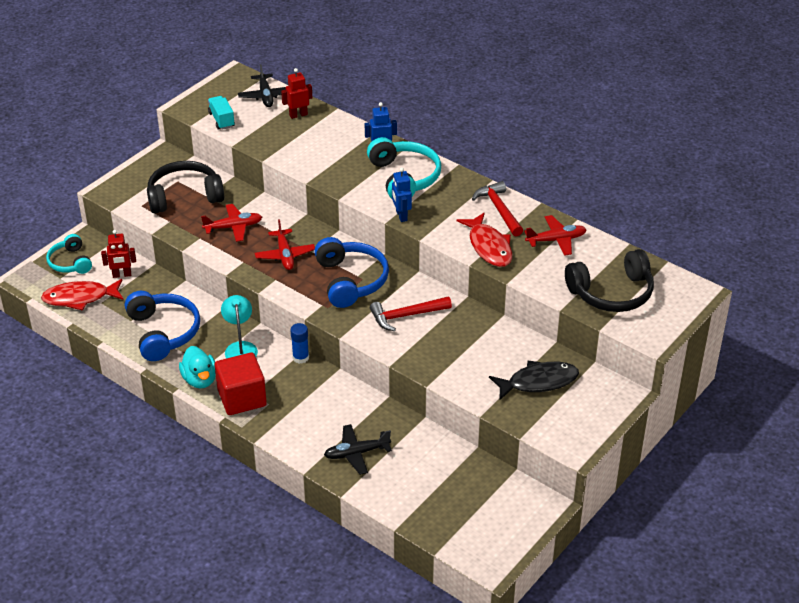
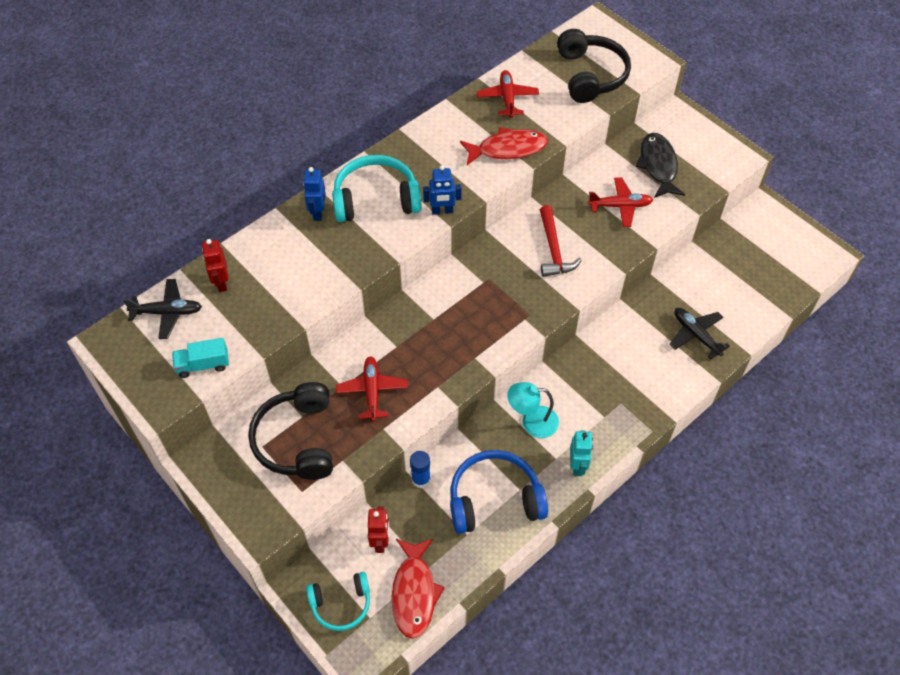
camera: 80 degrees left, 15 degrees up
(200, 380) = (577, 466): turquoise duck -> turquoise robot
(242, 398) = (610, 427): red cube -> none
(285, 255) = (435, 344): red plane -> red plane (620, 206)
(300, 357) = (555, 367): blue glue stick -> blue glue stick (421, 479)
(350, 281) = (490, 289): blue headphones -> none
(356, 453) = (696, 335): black plane -> black plane turned 150 degrees clockwise
(499, 210) = (450, 131): red hammer -> none

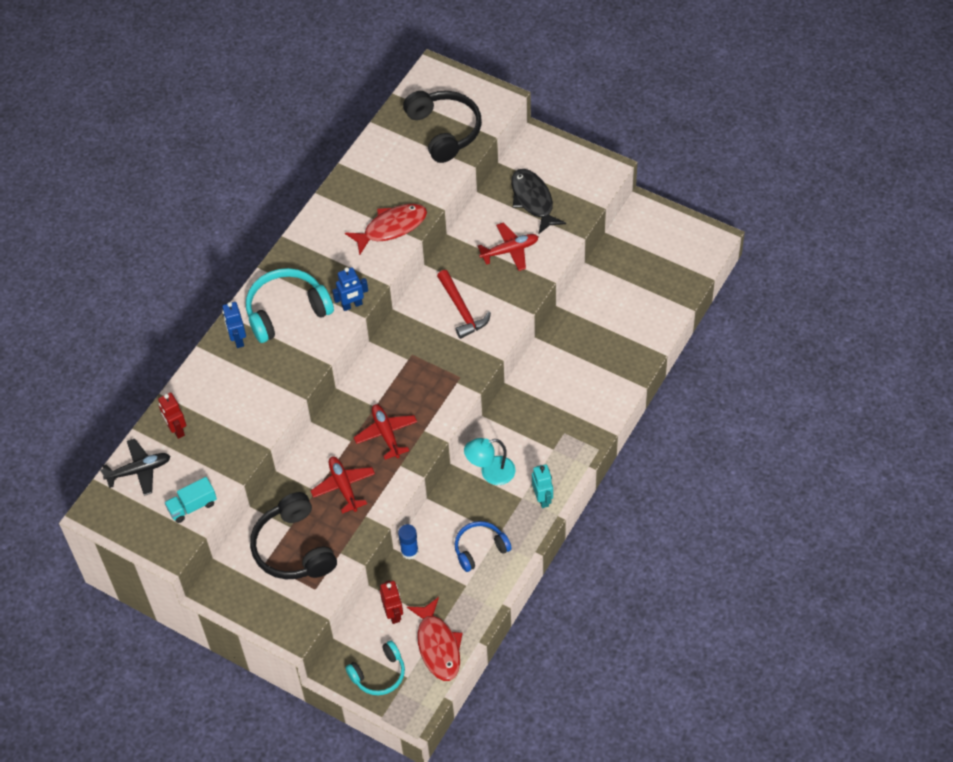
camera: 15 degrees left, 0 degrees up
(494, 500) = (480, 549): blue headphones -> blue headphones, size x0.62
(507, 98) = (373, 176): red plane -> red plane (386, 434)
(696, 335) = (613, 351): black plane -> none

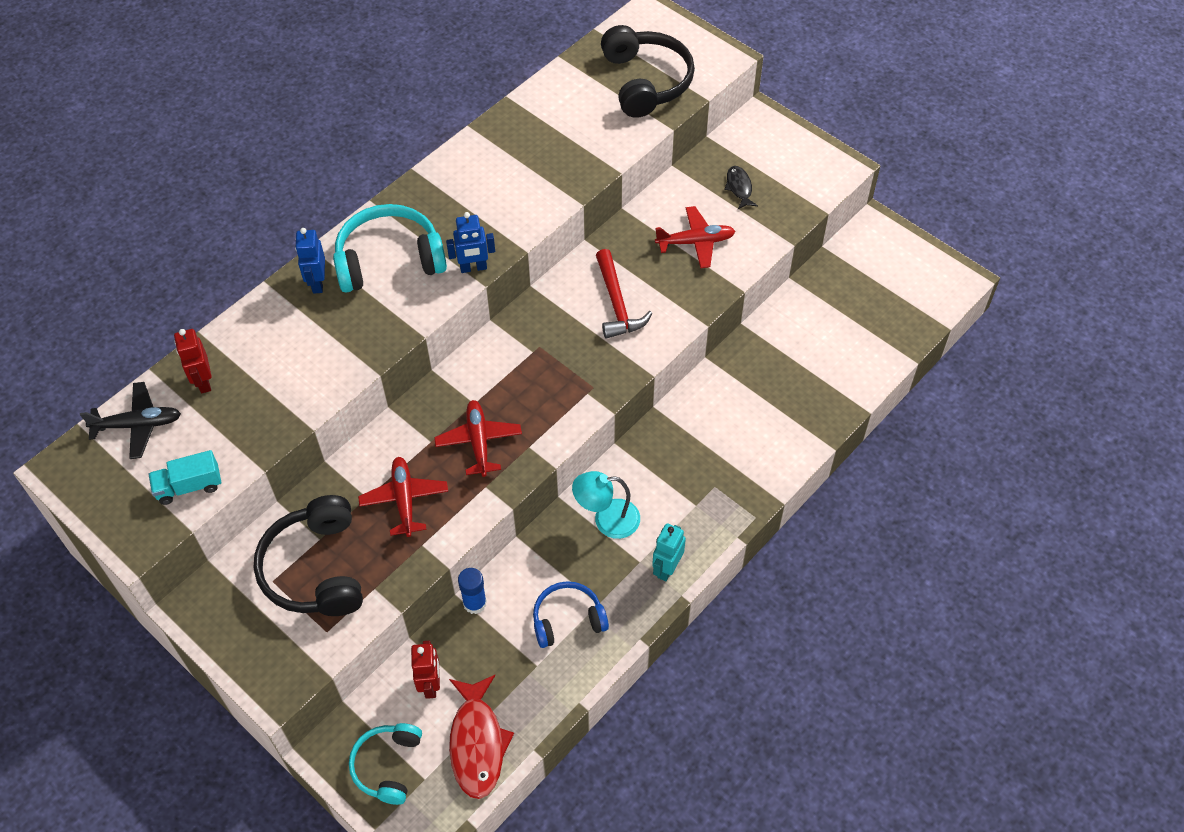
camera: 10 degrees right, 0 degrees up
(379, 674) = (388, 766): turquoise headphones -> turquoise headphones turned 120 degrees clockwise
(391, 228) = (549, 183): red fish -> none
(533, 200) = (739, 188): black fish -> black fish, size x0.54
(542, 499) = (667, 568): turquoise robot -> turquoise robot turned 150 degrees counterclockwise

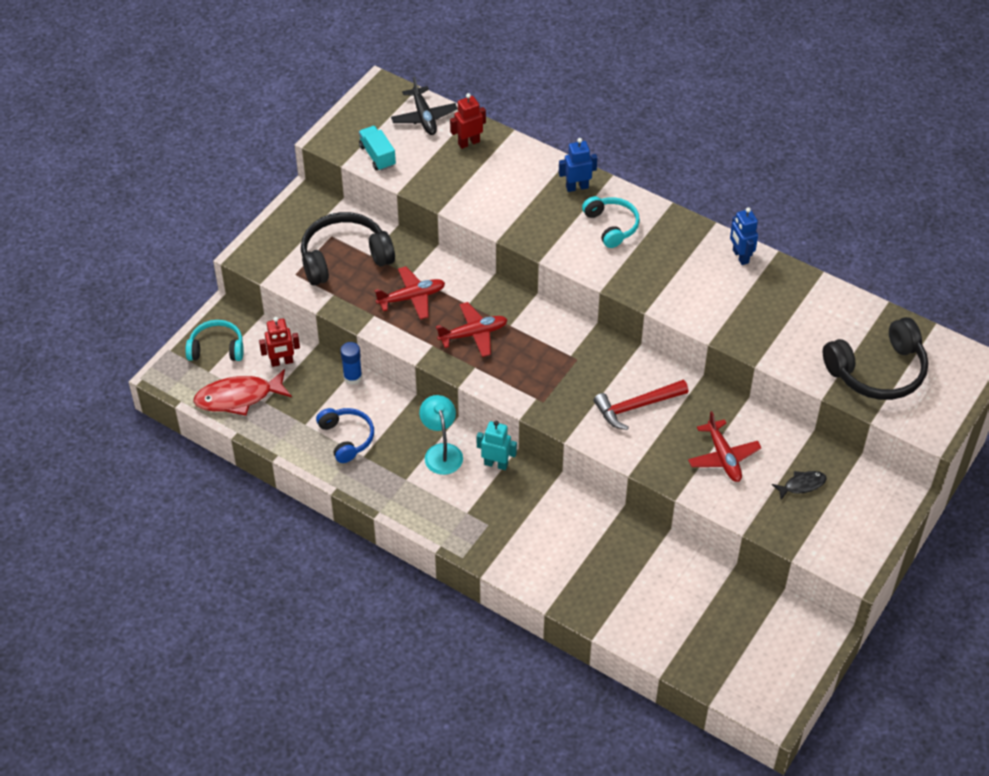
camera: 80 degrees right, 5 degrees down
(389, 260) = (611, 226): turquoise headphones -> turquoise headphones, size x0.62
(473, 268) = (617, 280): blue robot -> blue robot (740, 256)
(667, 568) = (402, 498): turquoise robot -> turquoise robot (496, 464)

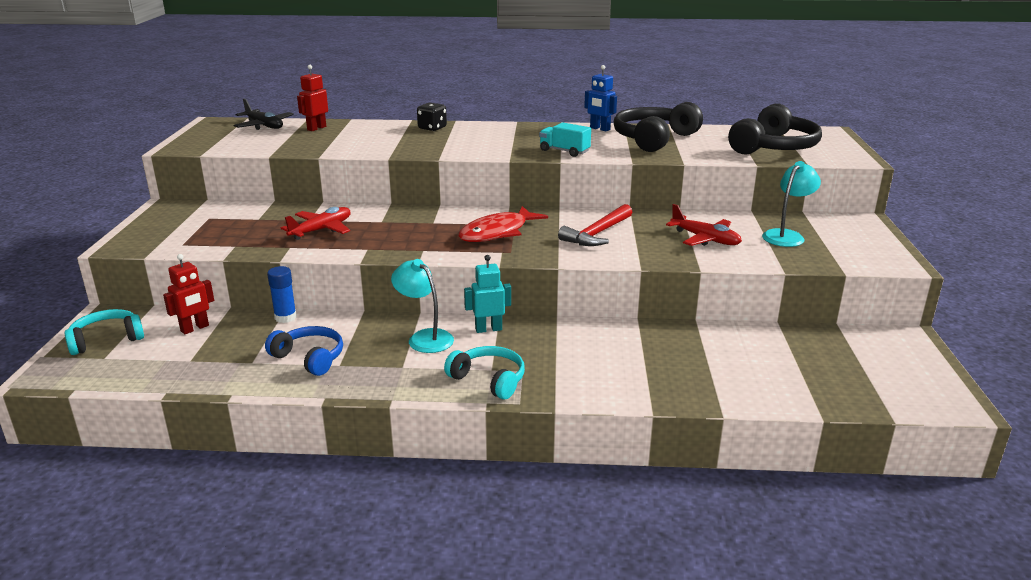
camera: 30 degrees left, 25 degrees down
(238, 397) = (154, 366): red fish -> red fish (497, 232)
(344, 258) = (232, 225): black headphones -> black headphones (654, 139)
(377, 156) = (234, 146): turquoise truck -> turquoise truck (564, 151)
(473, 334) = (403, 234): red plane -> none
(577, 187) = (432, 128): blue robot -> black dice
(611, 226) = (481, 136): turquoise headphones -> turquoise headphones (489, 380)
(802, 485) = (786, 236): black fish -> turquoise lamp

